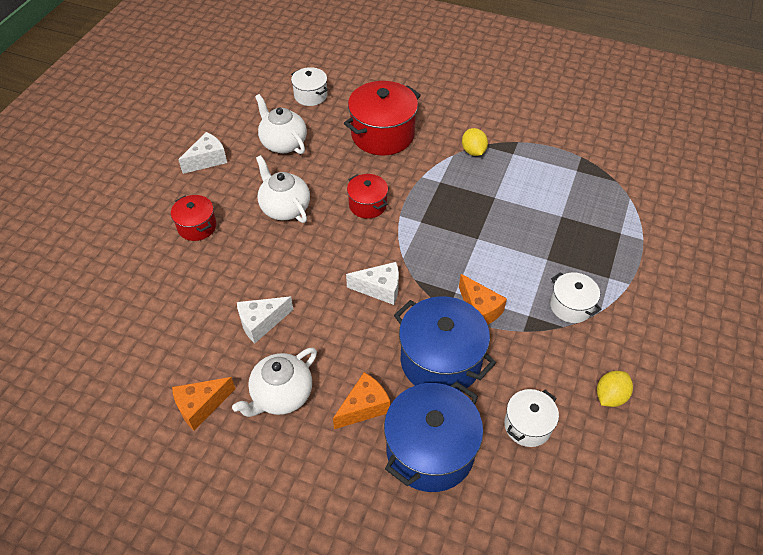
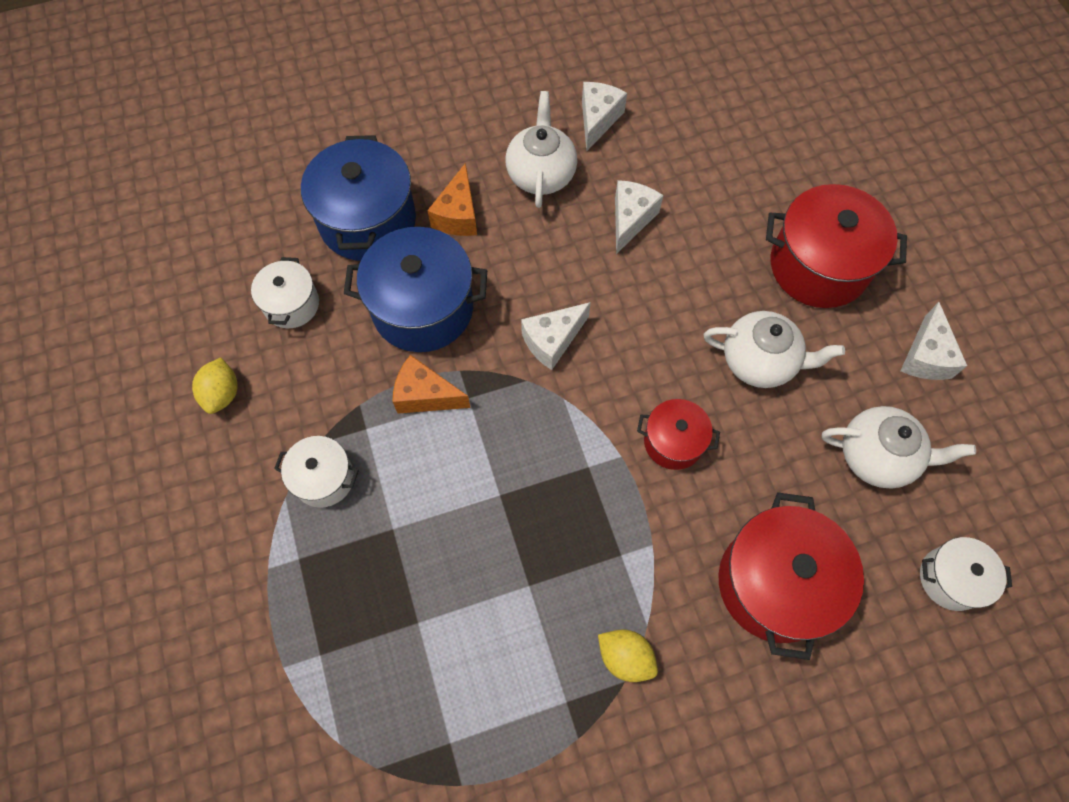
camera: 140 degrees right, 15 degrees up
(197, 226) = (818, 266): red pot -> red pot, size x1.81
(201, 406) = (598, 120): orange cheese -> white cheese

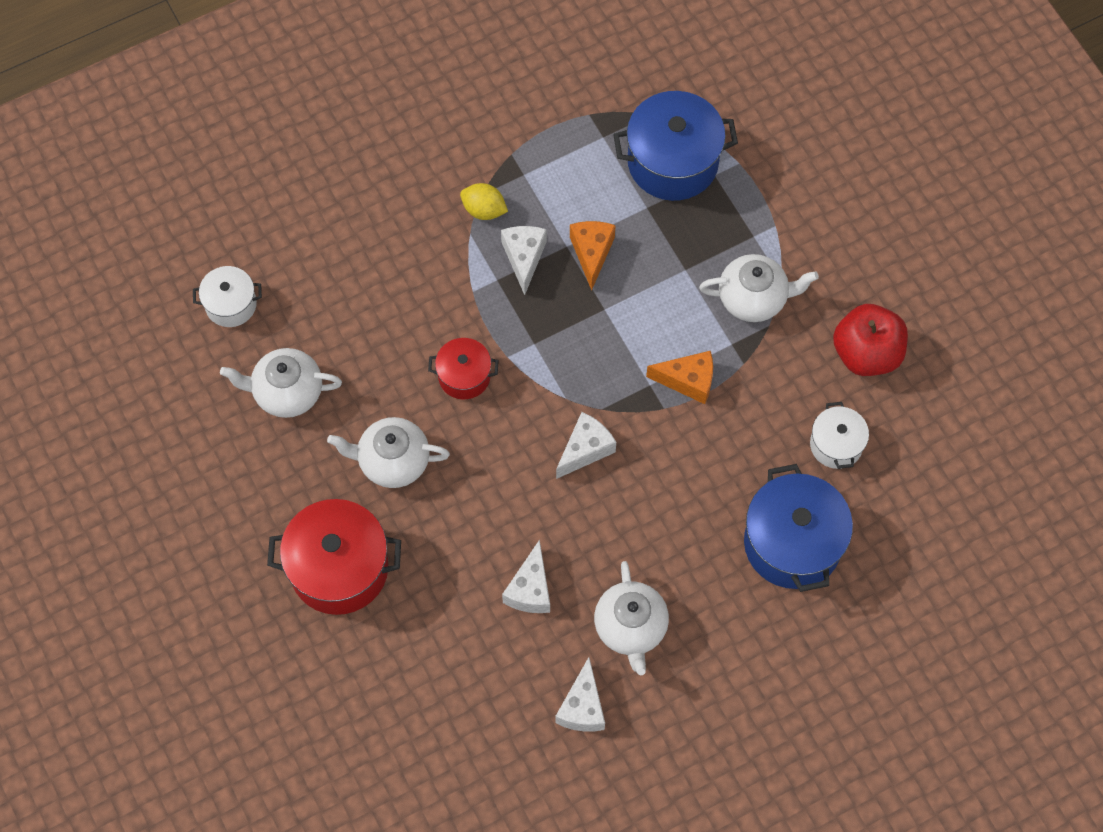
camera: 170 degrees right, 0 degrees up
(222, 393) = (866, 353): yellow lemon -> red apple
(324, 478) = (754, 298): white pot -> white teapot
(422, 308) = (713, 461): blue pot -> blue pot (672, 162)
(458, 215) = (704, 565): orange cheese -> orange cheese (592, 253)
(775, 583) = (372, 279): red pot -> none
(925, 356) = (239, 491): white cheese -> white cheese (524, 258)

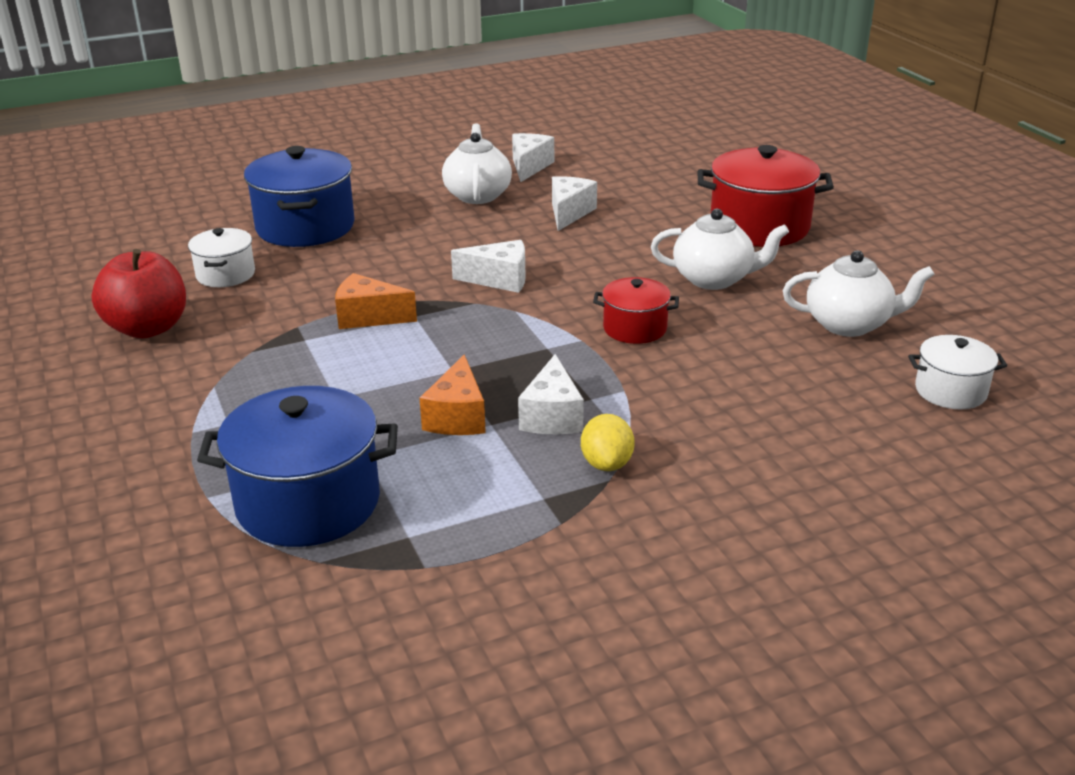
camera: 175 degrees left, 35 degrees down
(484, 210) = (606, 463): yellow lemon -> yellow lemon turned 60 degrees clockwise
(585, 449) = (499, 279): white cheese -> white cheese turned 135 degrees counterclockwise
(754, 298) = (258, 372): white teapot -> none

